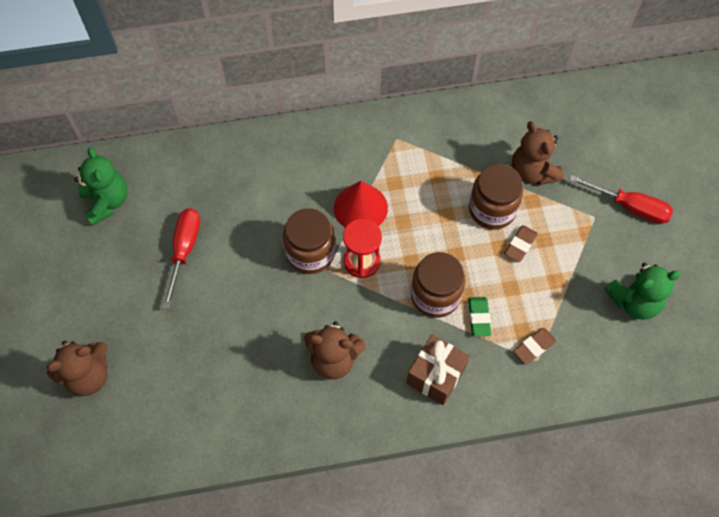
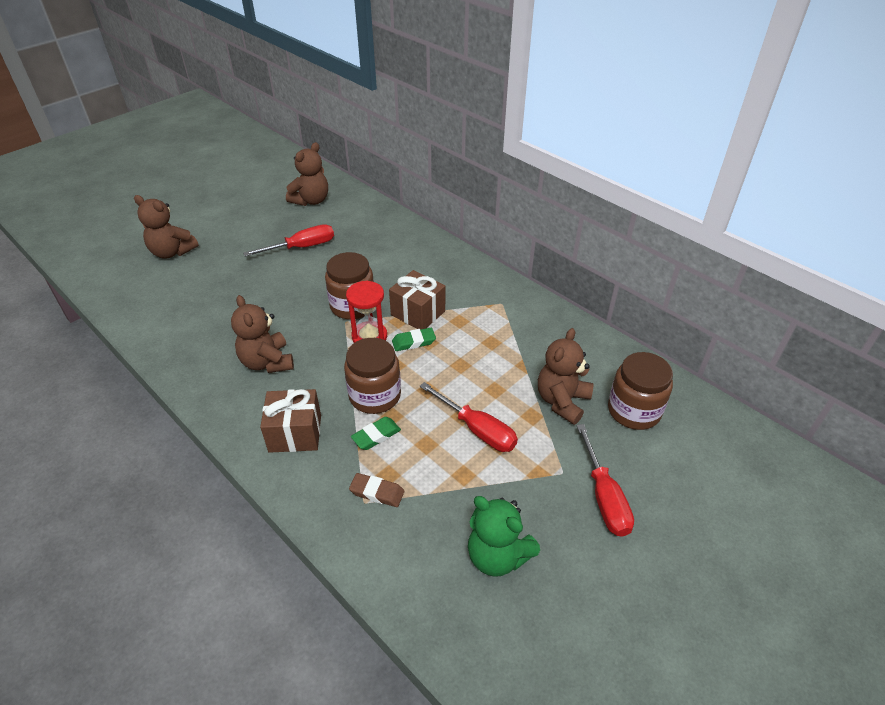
camera: 55 degrees right, 20 degrees down
(107, 202) = (311, 200): green teddy bear -> brown teddy bear
(360, 207) = (418, 313): red cone -> brown gift
(394, 232) = (414, 342): none -> green eraser
(492, 209) = (495, 392): brown jar -> brown jar (634, 410)
(520, 245) = (477, 429): brown eraser -> red screwdriver

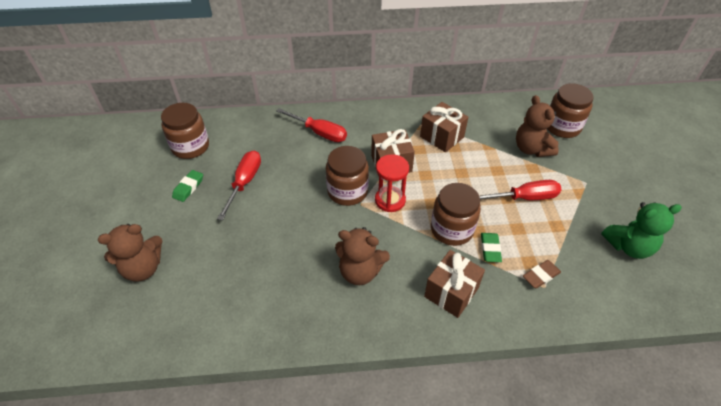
camera: 50 degrees left, 5 degrees up
(311, 200) = (190, 147): brown teddy bear -> brown jar
(414, 342) = (418, 181): green eraser -> green eraser (188, 187)
(495, 327) = (442, 137): none -> brown gift
(604, 497) = (615, 177): red screwdriver -> red screwdriver (319, 133)

